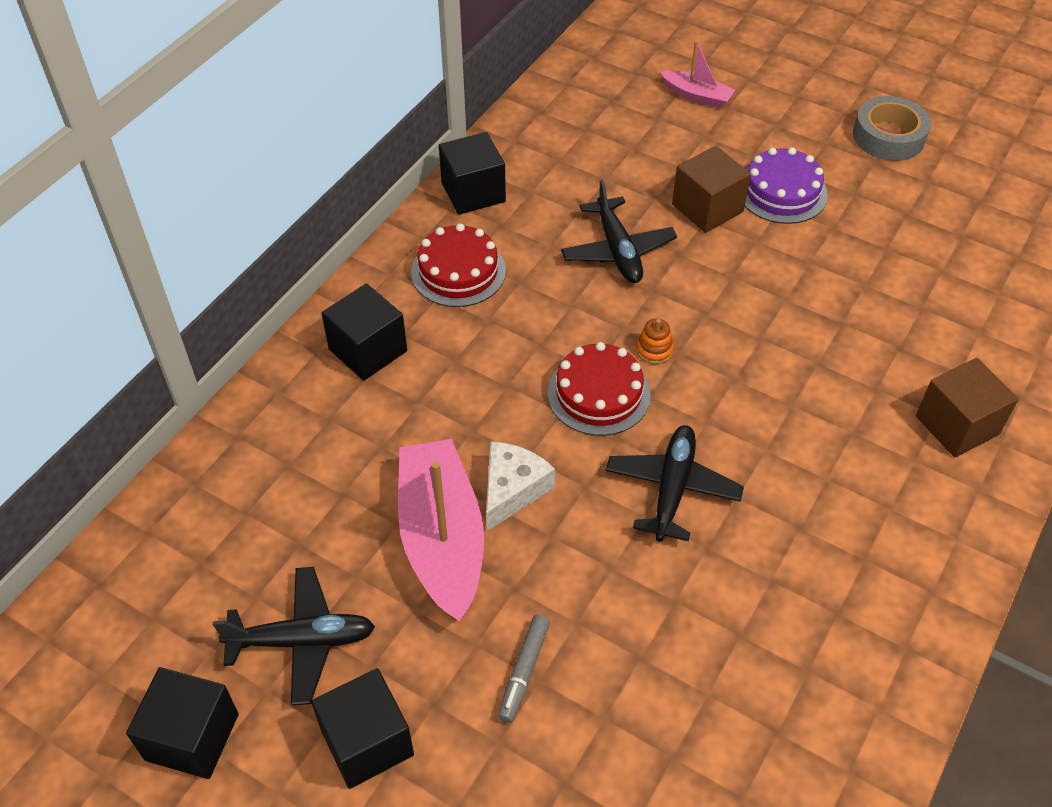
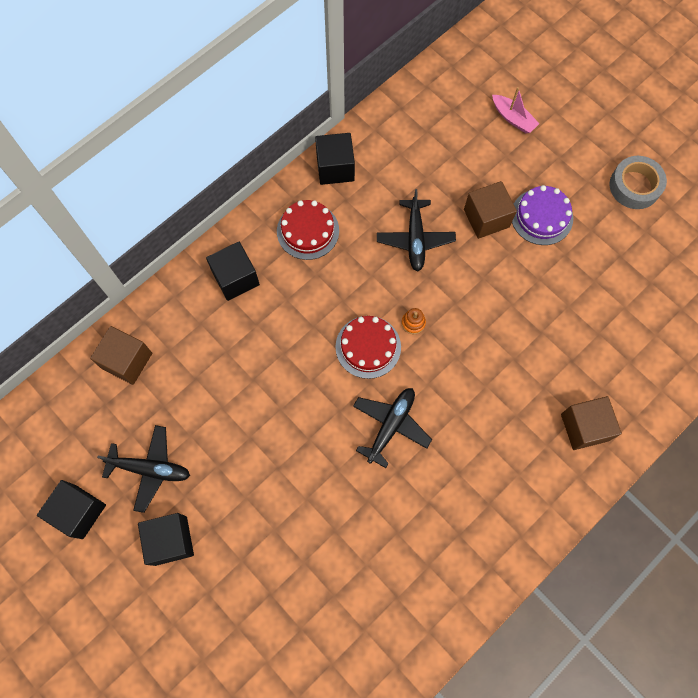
camera: 15 degrees right, 20 degrees up
(223, 494) = (127, 361): none -> brown cube
(442, 538) = (245, 424): pink boat -> none
(512, 490) = (295, 402): white cheese -> none
(523, 671) = (267, 522): grey marker -> none

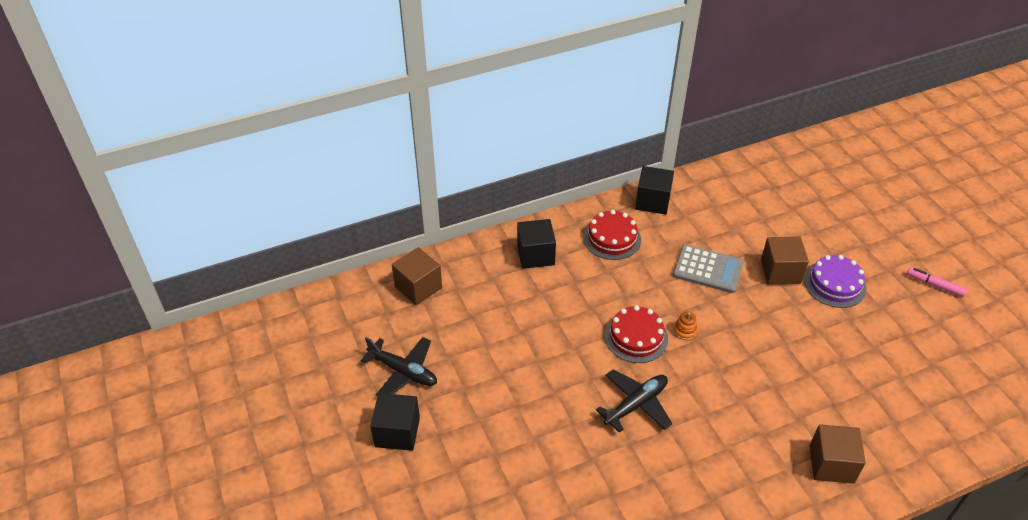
camera: 20 degrees right, 25 degrees down
(79, 511) = (328, 384): black cube -> none
(415, 239) = (708, 269): black plane -> grey calculator
(513, 118) = (828, 207): pink boat -> none
(634, 186) = (934, 285): grey tape -> pink marker

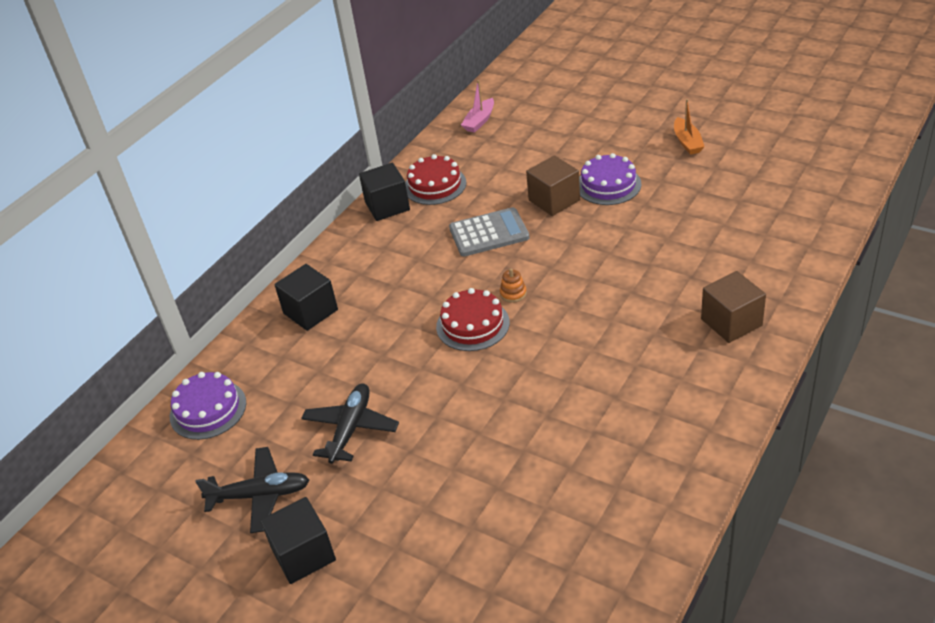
camera: 30 degrees left, 5 degrees down
(418, 287) = (208, 409): brown cube -> purple cake
(612, 238) = (375, 256): red cake -> red cake (435, 185)
(636, 404) = (523, 379): black plane -> black plane (351, 429)
(779, 168) = (479, 121): none -> pink boat
(934, 285) = (687, 142): pink marker -> orange boat

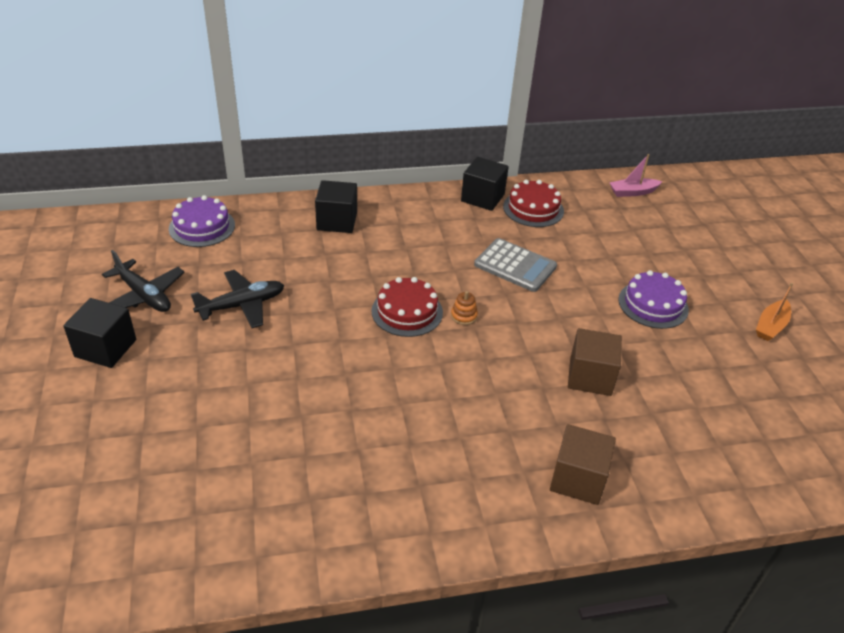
camera: 40 degrees right, 0 degrees up
(554, 200) = (595, 282): brown cube -> brown cube (590, 377)

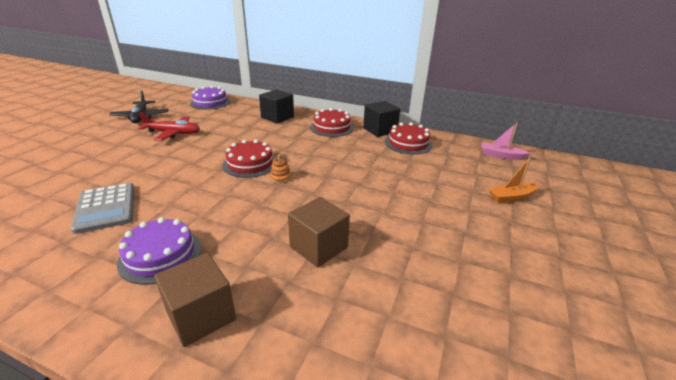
camera: 35 degrees right, 10 degrees down
(105, 348) = (89, 129): black cube -> none
(242, 305) = (173, 133): black plane -> red plane
(425, 214) = (332, 127): none -> red cake
(515, 266) = (354, 165): grey calculator -> grey calculator (106, 208)
(653, 304) = (438, 222): purple cake -> purple cake (160, 255)
(771, 326) = (553, 284): orange boat -> orange boat (511, 197)

